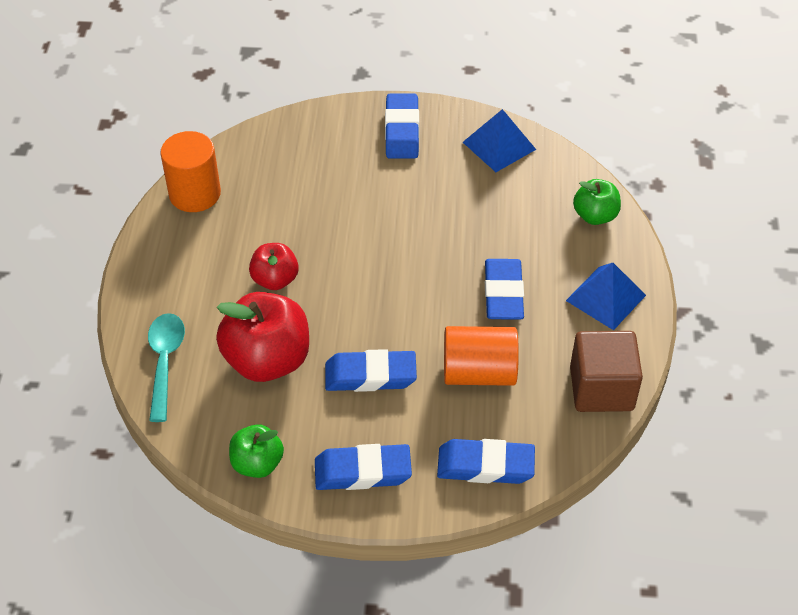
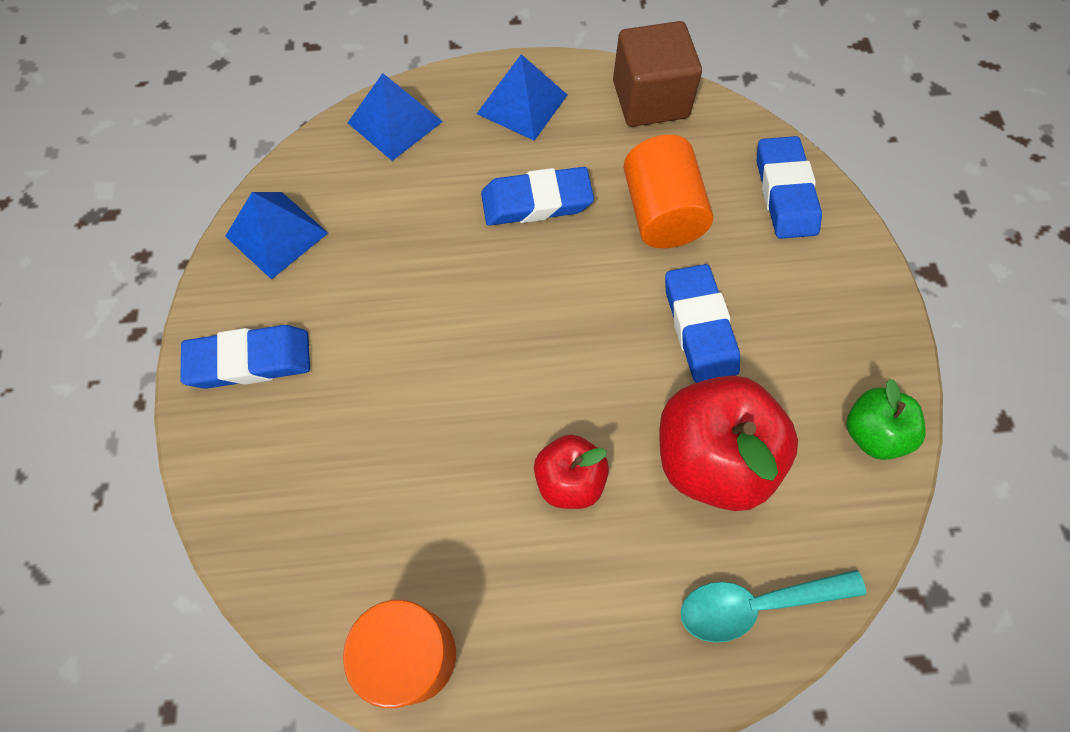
camera: 100 degrees left, 15 degrees up
(362, 471) = (838, 311): blue eraser -> none
(595, 216) = (395, 122): green apple -> blue pyramid

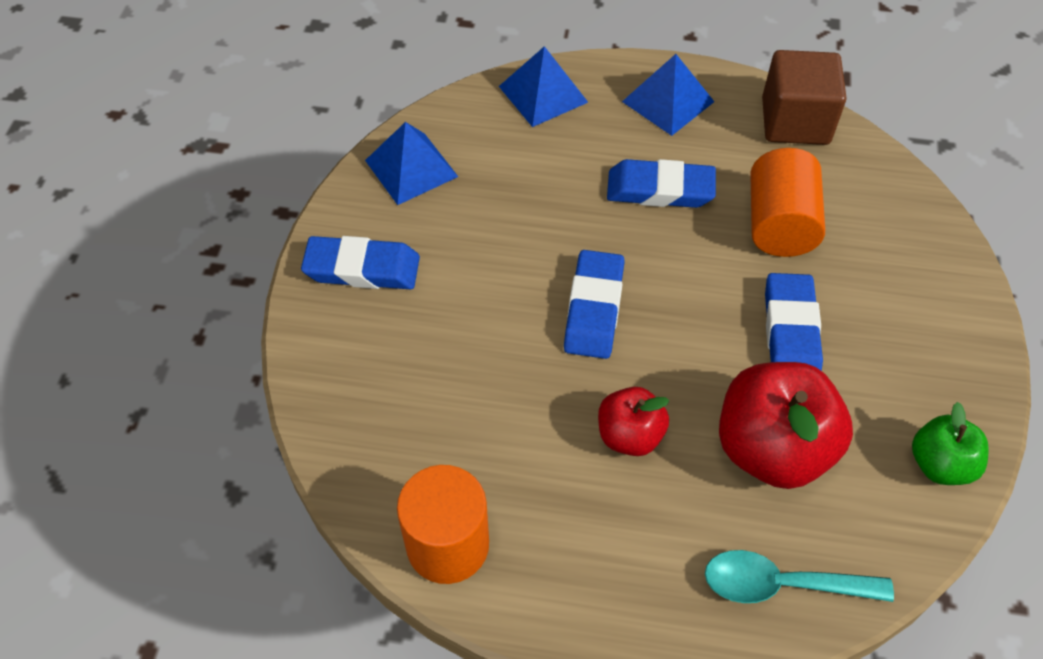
camera: 15 degrees right, 10 degrees down
(785, 192) = (910, 231): blue eraser -> blue eraser (594, 309)

